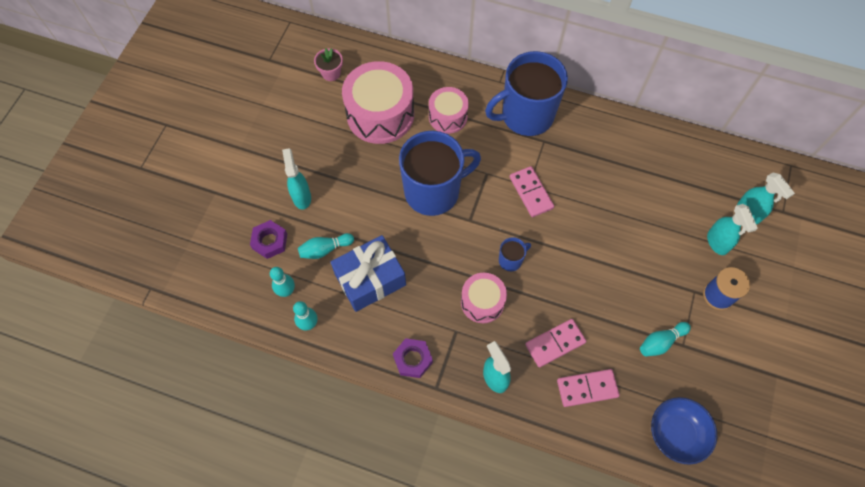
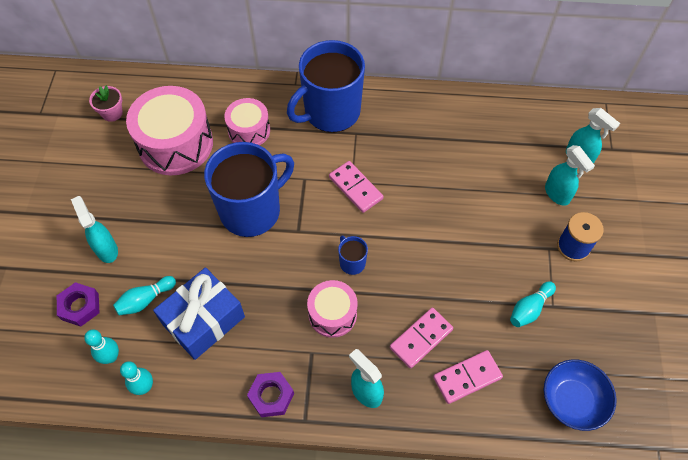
camera: 15 degrees left, 5 degrees down
(511, 260) = (352, 262): blue mug -> blue mug turned 75 degrees counterclockwise

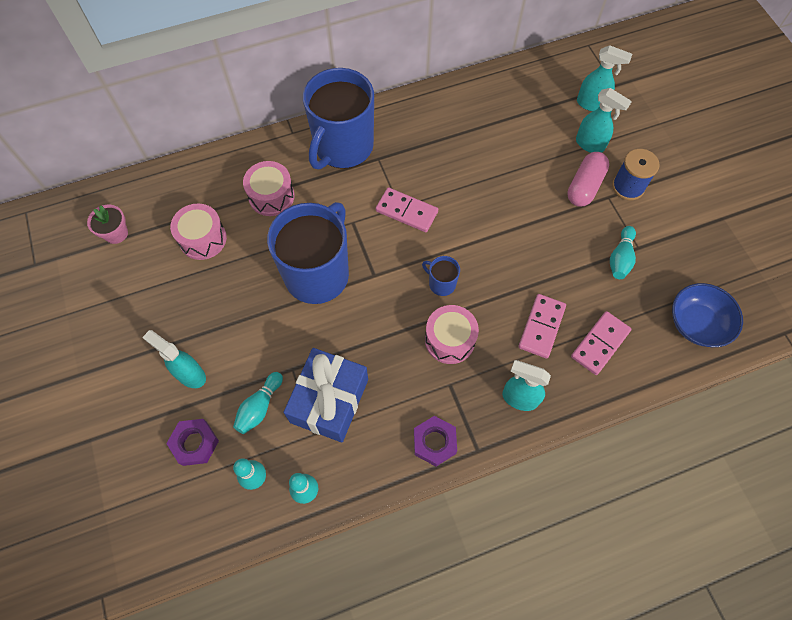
camera: 25 degrees left, 5 degrees up
(175, 144) = (203, 239): pink drum -> pink drum, size x0.57
(531, 230) = (584, 186): none -> pink capsule

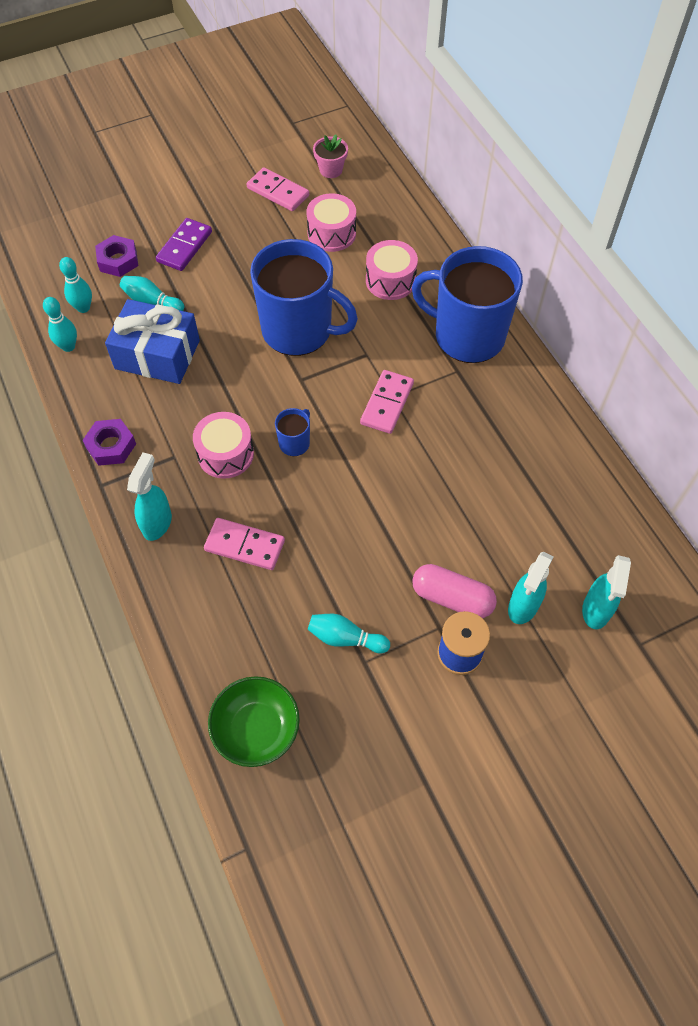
camera: 85 degrees right, 5 degrees down
(190, 374) = (184, 247): turquoise spray bottle -> purple domino
(600, 344) = (225, 609): pink domino -> pink domino (278, 192)
(697, 323) = (256, 729): blue bowl -> green bowl

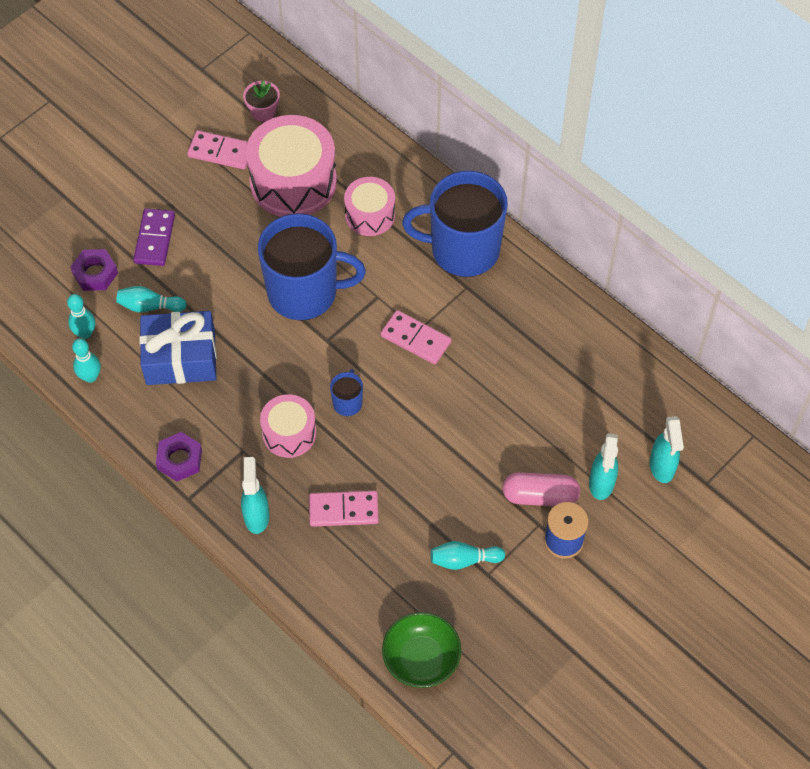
camera: 20 degrees left, 0 degrees up
(331, 233) = (293, 182): pink drum -> pink drum, size x1.74
(387, 403) = (415, 339): pink domino -> pink domino turned 60 degrees counterclockwise

